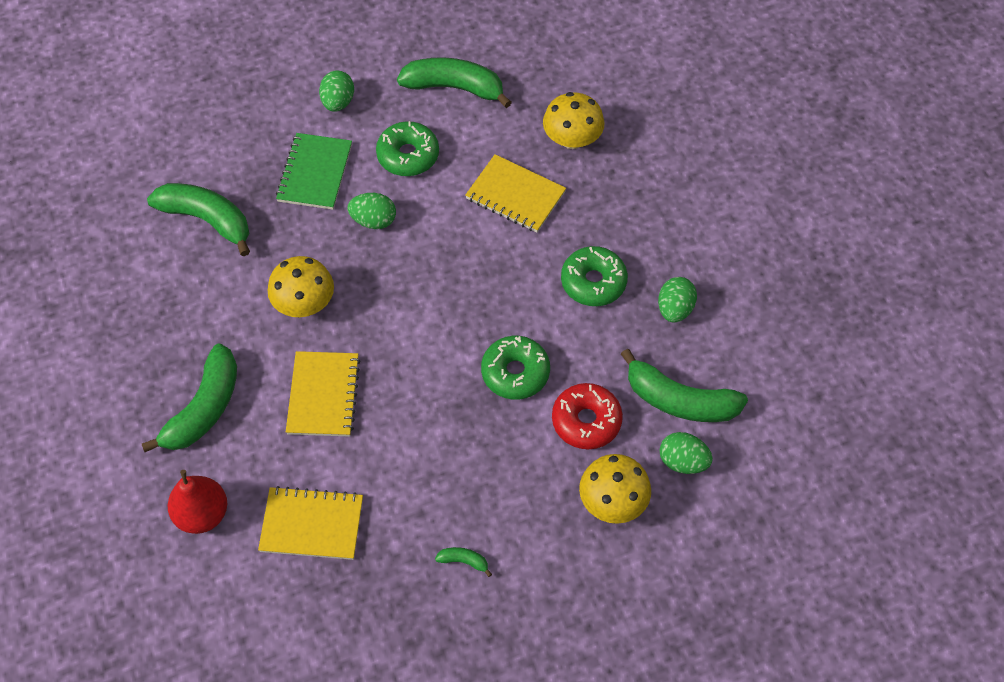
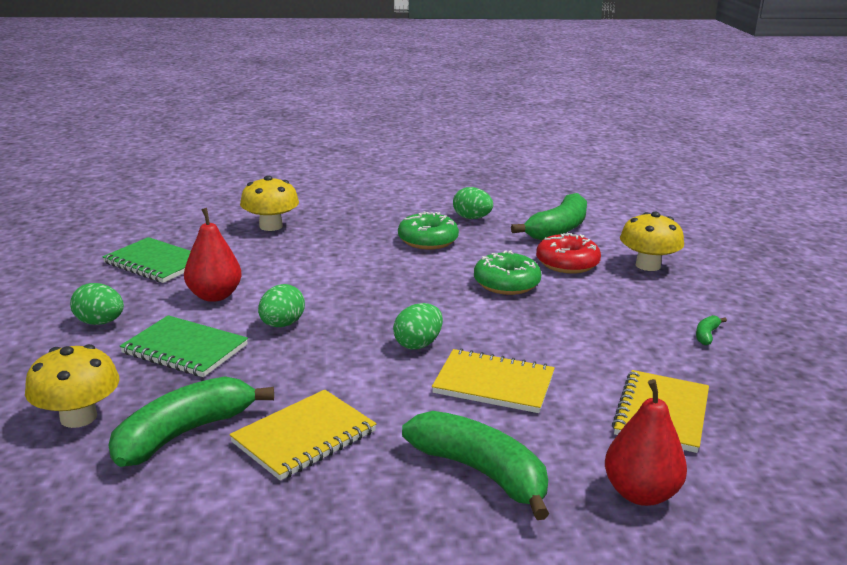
camera: 75 degrees left, 35 degrees down
(304, 303) = (362, 380): yellow mushroom -> yellow mushroom (78, 417)
(408, 155) = (214, 296): green donut -> red pear
(454, 88) = (155, 263): green banana -> green notebook
(515, 195) = (311, 256): yellow notebook -> yellow notebook (304, 437)
(683, 461) = (614, 237): green egg -> green egg (418, 344)

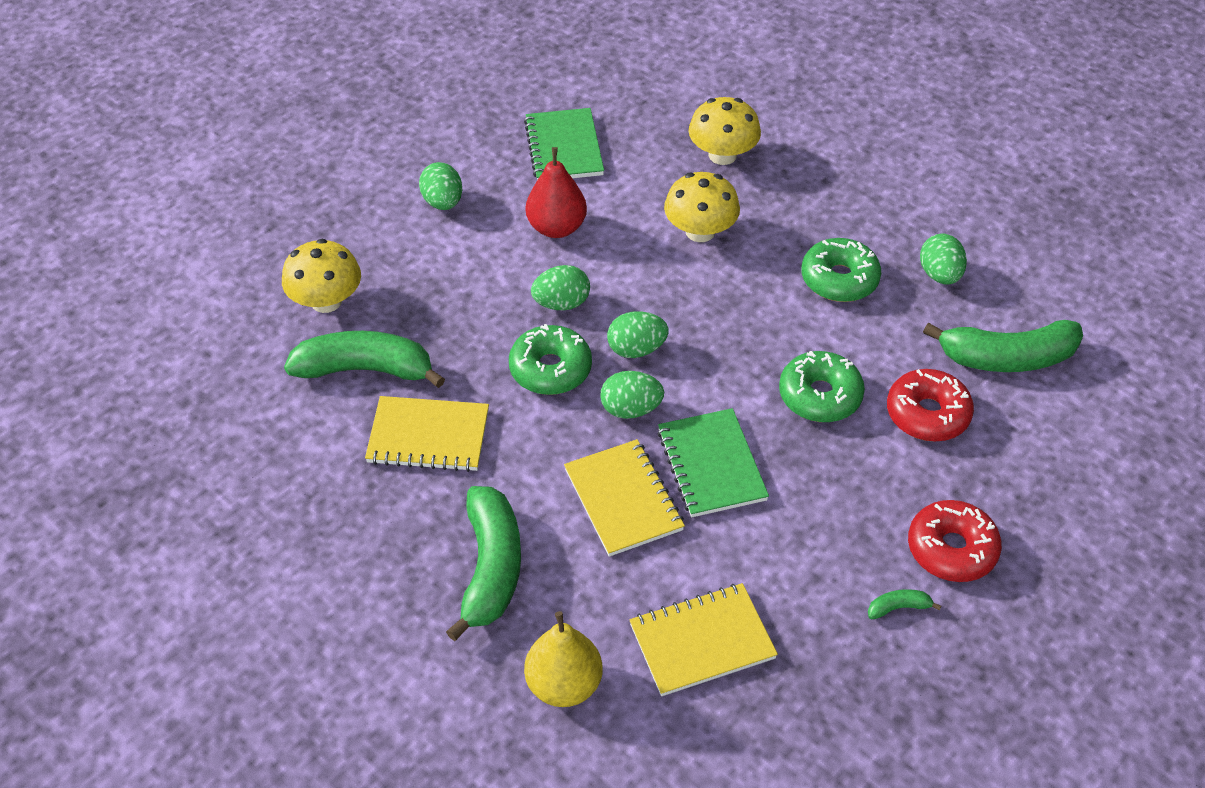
camera: 50 degrees right, 25 degrees up
(185, 349) = (462, 279): green notebook -> green notebook (711, 465)
(331, 356) = (550, 369): none -> green donut
(370, 319) = (636, 349): none -> green egg
(640, 493) = (564, 684): red pear -> yellow pear
(648, 265) = (1011, 481): yellow mushroom -> yellow mushroom (700, 231)
(678, 301) = (951, 549): none -> red donut

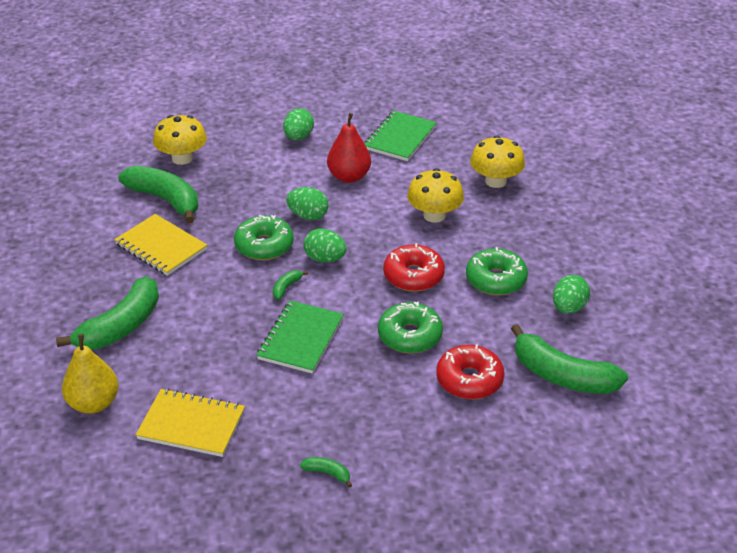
camera: 35 degrees right, 10 degrees down
(623, 500) = (230, 330): yellow notebook -> none
(631, 409) = (286, 287): green egg -> green banana
(951, 549) = (398, 461): red donut -> red donut (413, 276)

